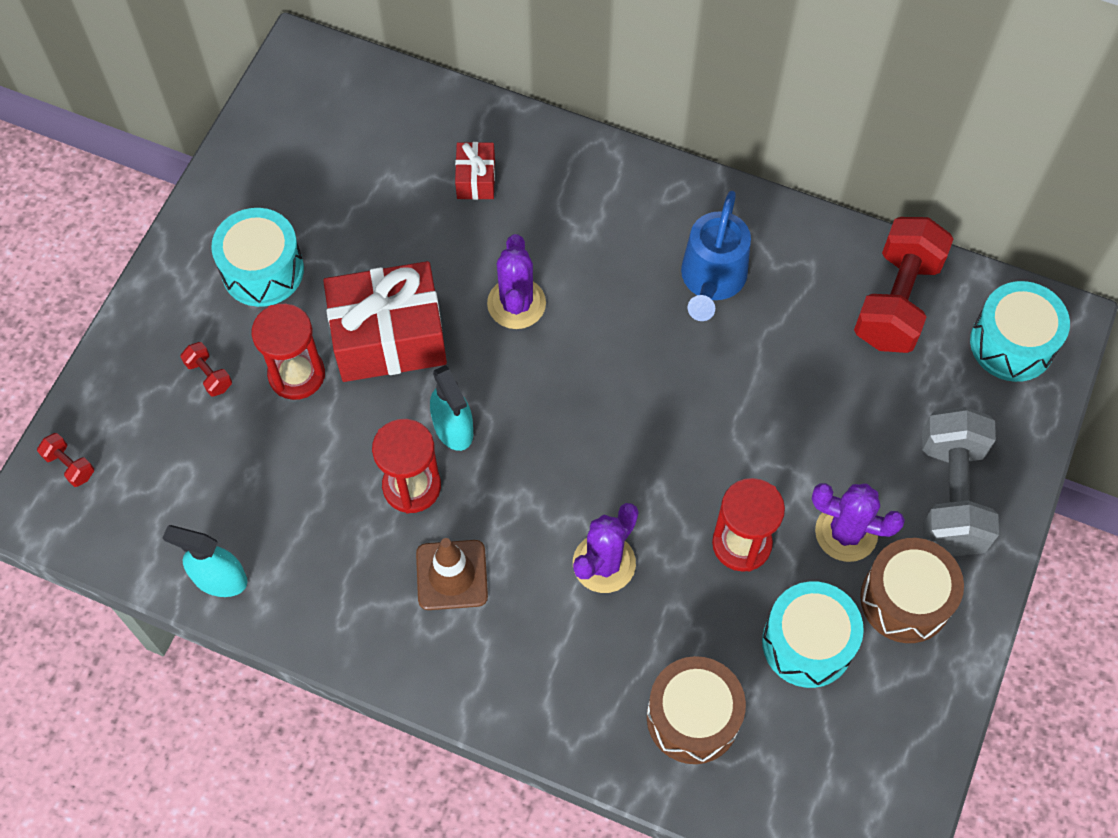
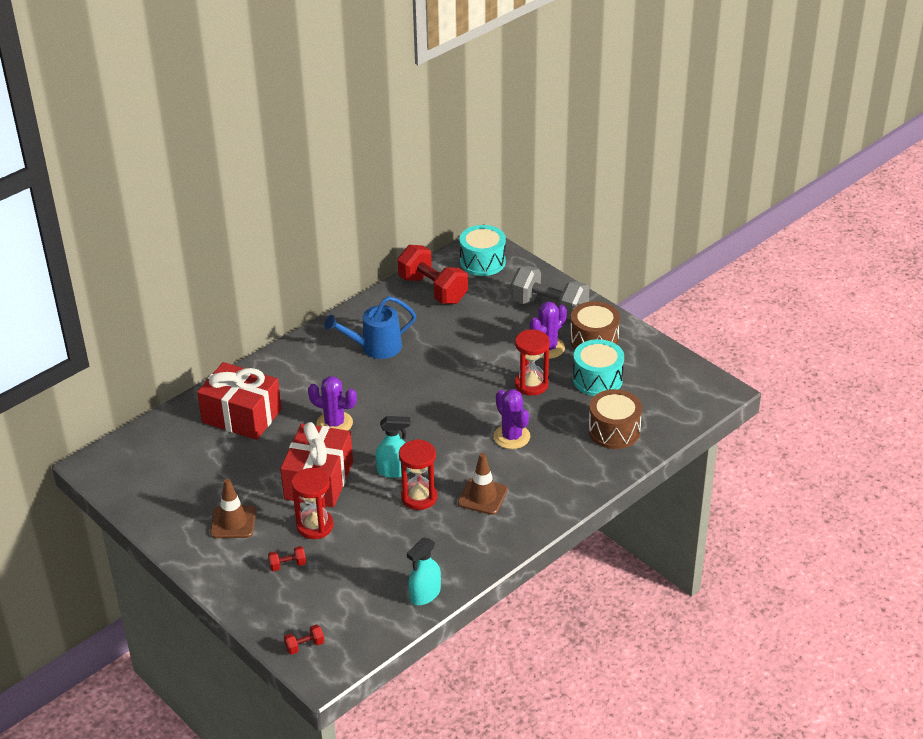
camera: 65 degrees left, 25 degrees down
(262, 270) = (233, 522): turquoise drum -> brown traffic cone
(476, 179) = (241, 416): red gift -> red gift, size x2.12
(711, 281) = (375, 348): blue watering can -> blue watering can turned 120 degrees clockwise

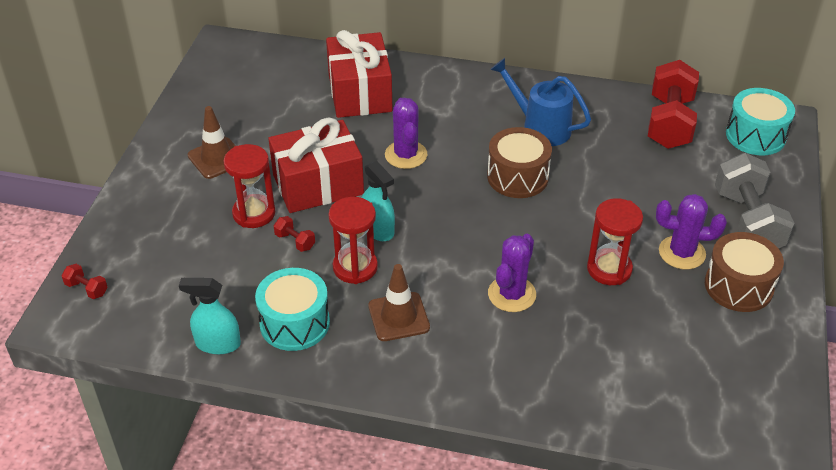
camera: 55 degrees right, 5 degrees up
(287, 565) = (187, 222): red dumbbell -> red dumbbell (295, 241)
(597, 379) = (677, 321): turquoise drum -> turquoise drum (294, 323)
(614, 431) = (608, 380): brown drum -> brown drum (517, 177)

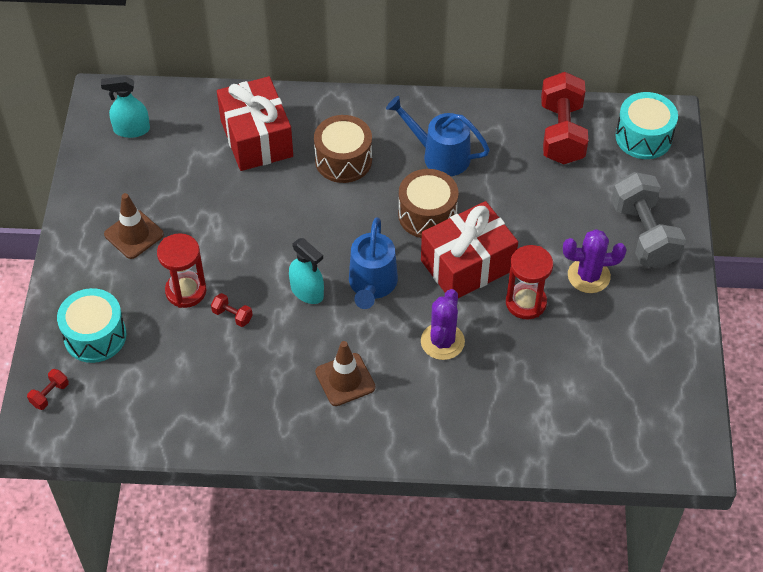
camera: 10 degrees left, 10 degrees up
(87, 289) = (50, 394): red dumbbell -> red dumbbell turned 75 degrees counterclockwise
(217, 343) = (187, 431): turquoise spray bottle -> turquoise spray bottle (131, 129)
(294, 323) = (252, 400): turquoise drum -> turquoise drum (95, 336)
(318, 184) = (239, 250): red gift -> red gift (467, 265)
(355, 267) = (294, 335): red hourglass -> none
(406, 155) = (317, 205): purple cactus -> none
(447, 232) = (372, 285): none -> blue watering can
(738, 286) = (642, 303): brown drum -> brown drum (343, 160)

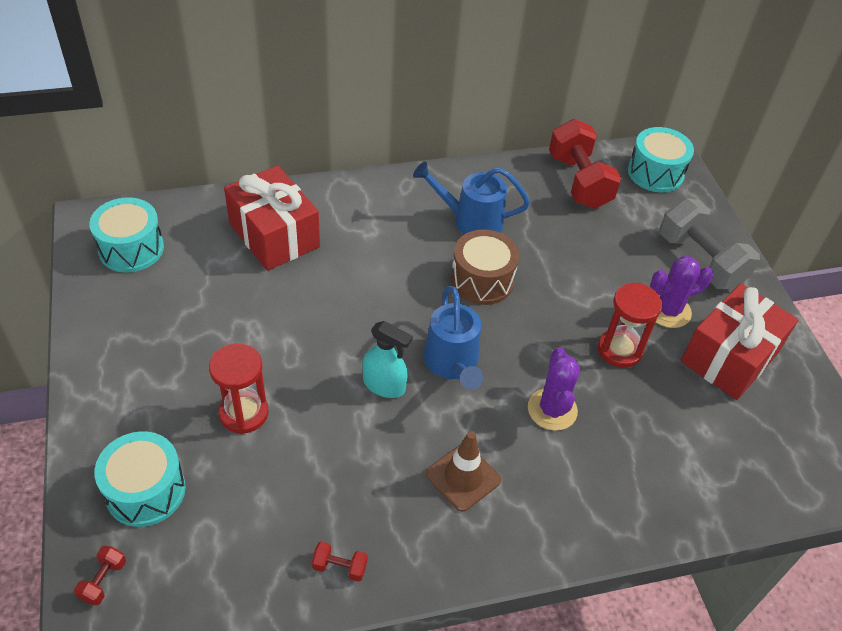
camera: 20 degrees left, 5 degrees down
(131, 129) = (131, 248): turquoise spray bottle -> turquoise drum
(134, 234) = (163, 360): brown traffic cone -> none
(232, 315) = (307, 430): red dumbbell -> red dumbbell (339, 567)
(343, 160) = (374, 241): brown drum -> none
(467, 265) = (544, 323): red gift -> red gift (729, 357)

